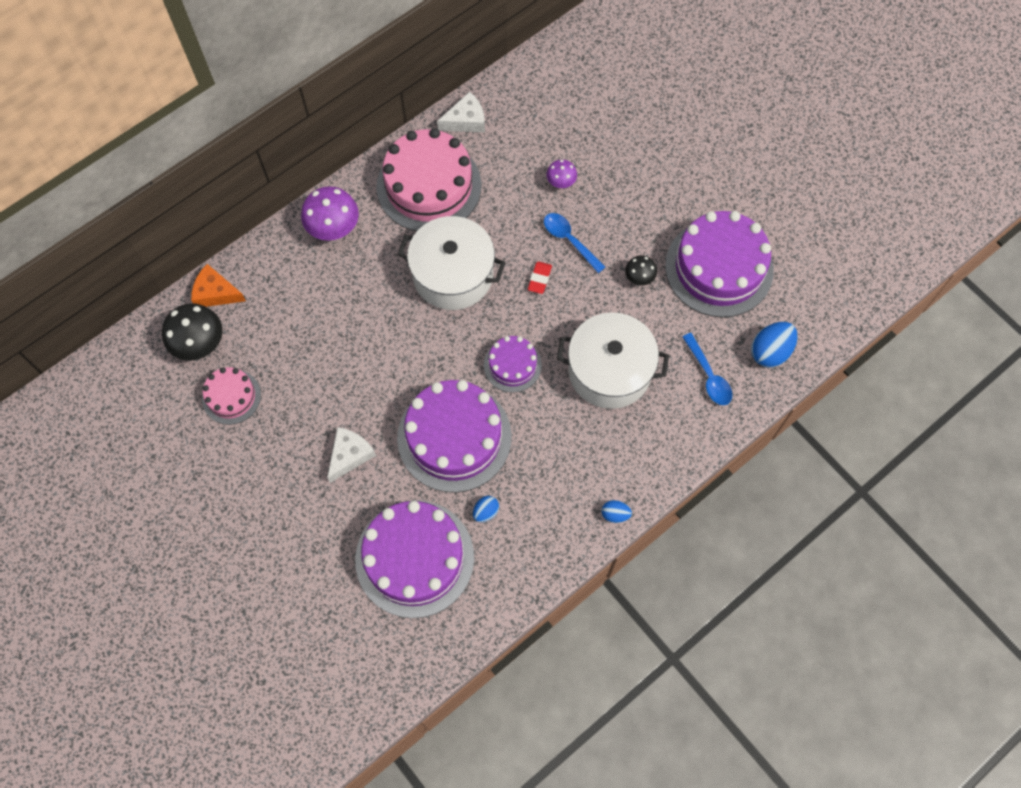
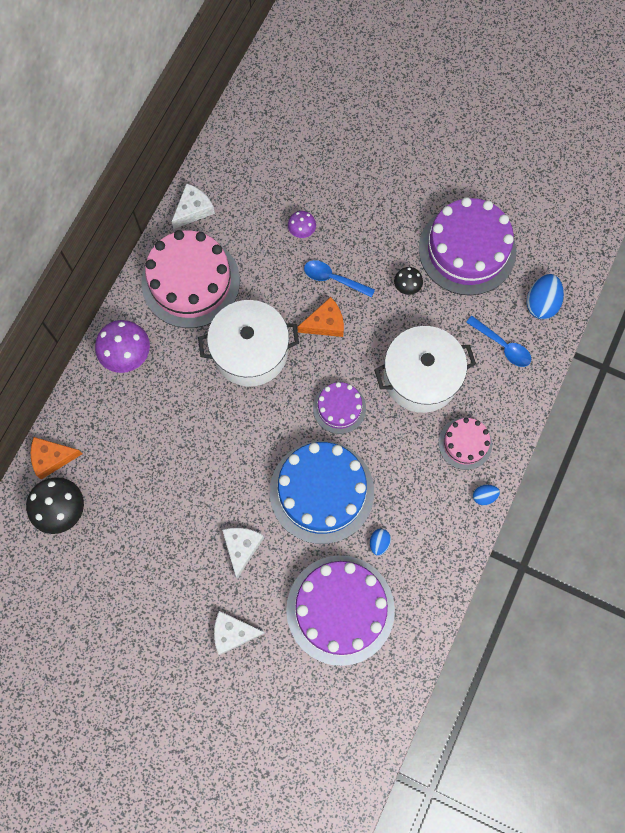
camera: 25 degrees left, 5 degrees up
(231, 396) = (114, 543): pink cake -> pink cake (465, 443)
(300, 532) = (233, 633): none -> white cheese
(454, 437) = (321, 491): purple cake -> blue cake
(539, 279) = (325, 323): red eraser -> orange cheese

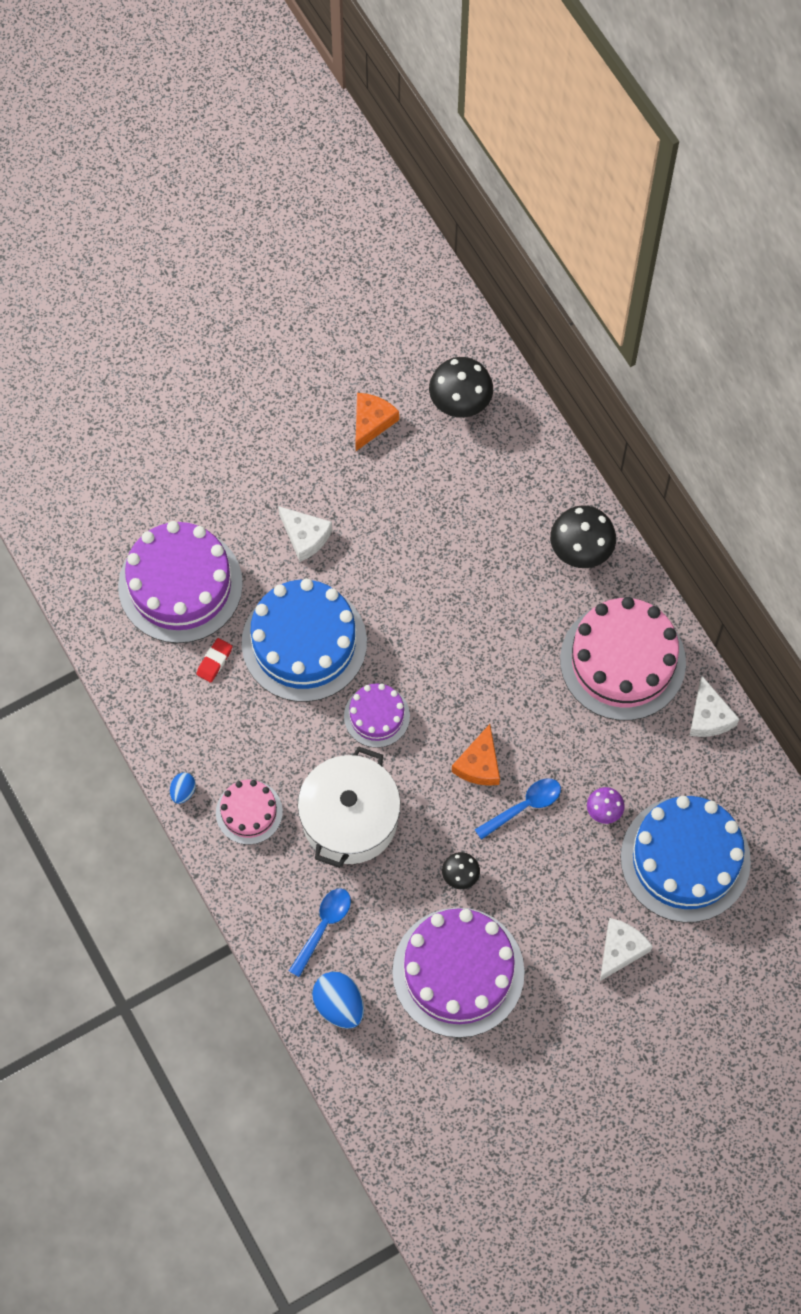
camera: 125 degrees right, 5 degrees down
(52, 458) = (520, 423): orange cheese -> orange cheese (371, 422)
(127, 356) = (580, 551): purple mushroom -> black mushroom
(233, 633) = (232, 480): white cheese -> white cheese (620, 950)
(250, 352) = (500, 670): white pot -> none
(298, 169) = (685, 859): none -> blue cake
(379, 543) = (214, 661): blue egg -> red eraser
(502, 345) = (323, 927): blue spoon -> blue spoon turned 135 degrees clockwise

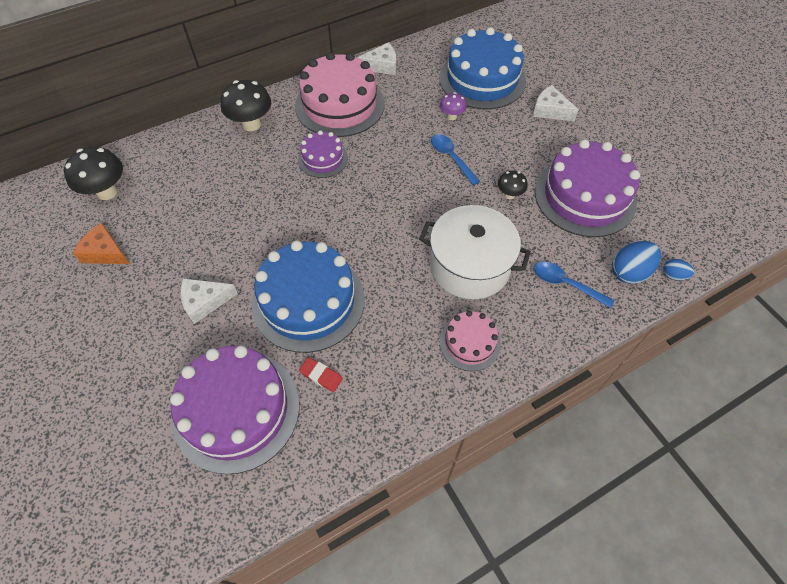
camera: 90 degrees left, 10 degrees down
(183, 791) = (453, 400): blue egg -> blue egg (673, 275)
(305, 536) = (205, 302): white cheese -> white cheese turned 150 degrees counterclockwise
(376, 716) = (379, 248): purple cake -> purple cake (323, 159)
(479, 764) = (419, 183): orange cheese -> none

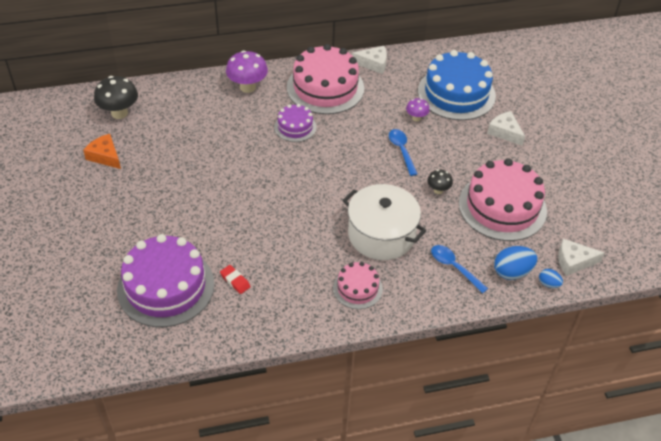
camera: 15 degrees right, 10 degrees down
(205, 302) = (167, 209): white cheese -> white cheese (573, 261)
(251, 124) = (247, 87): black mushroom -> purple mushroom
(308, 301) = (244, 228): blue cake -> none
(585, 196) = (502, 207): purple cake -> pink cake

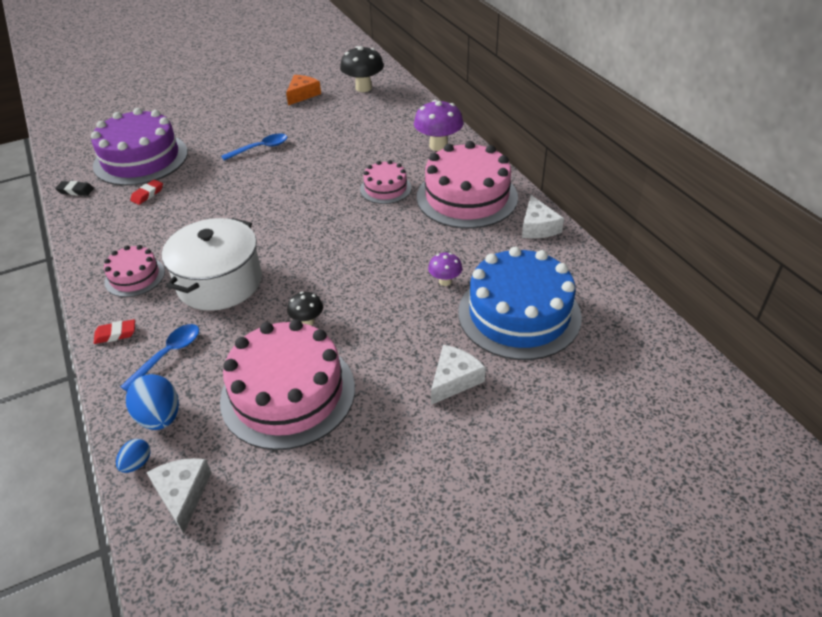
camera: 80 degrees right, 5 degrees down
(202, 339) = (75, 191): none -> black eraser
(295, 127) = (385, 188): purple cake -> pink cake
(402, 151) = (374, 277): blue spoon -> blue spoon (260, 148)
(424, 299) = (115, 334): none -> red eraser

